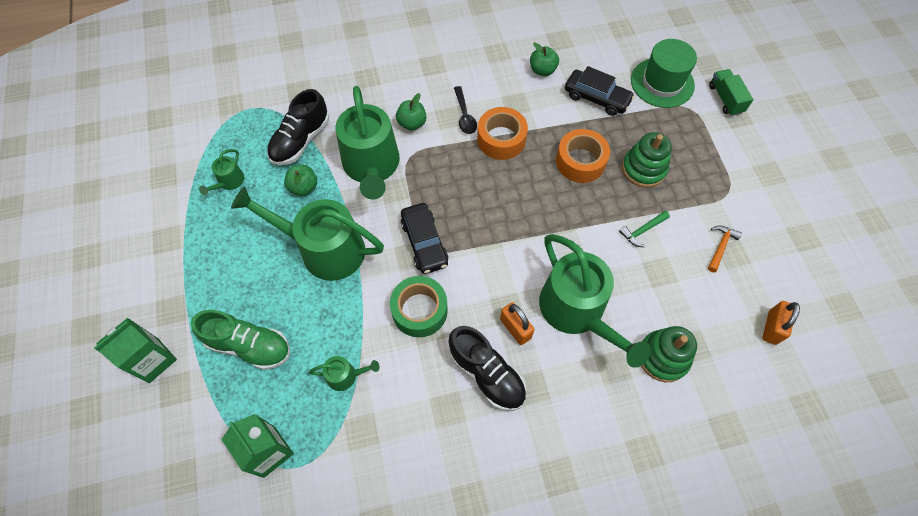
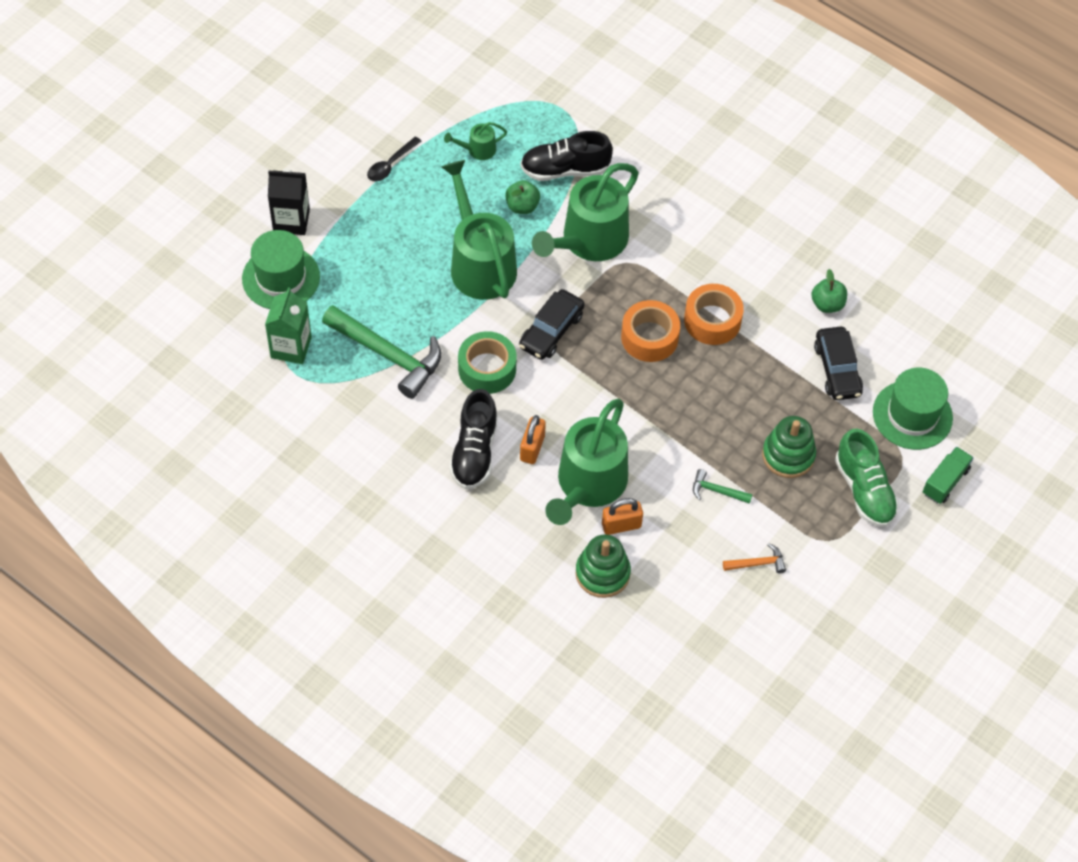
camera: 50 degrees right, 5 degrees down
(153, 360) = (291, 221): green carton -> black carton
(197, 409) = (281, 278): none -> green hat
(249, 345) = (356, 273): green shoe -> green shoe (864, 490)
(345, 376) = (388, 355): green watering can -> green hammer
(412, 123) = (663, 239): green apple -> none
(464, 115) = (711, 274): black spoon -> black spoon (390, 164)
(580, 161) = (747, 399): orange tape -> orange tape (649, 337)
(772, 327) = (707, 645): orange padlock -> orange padlock (621, 525)

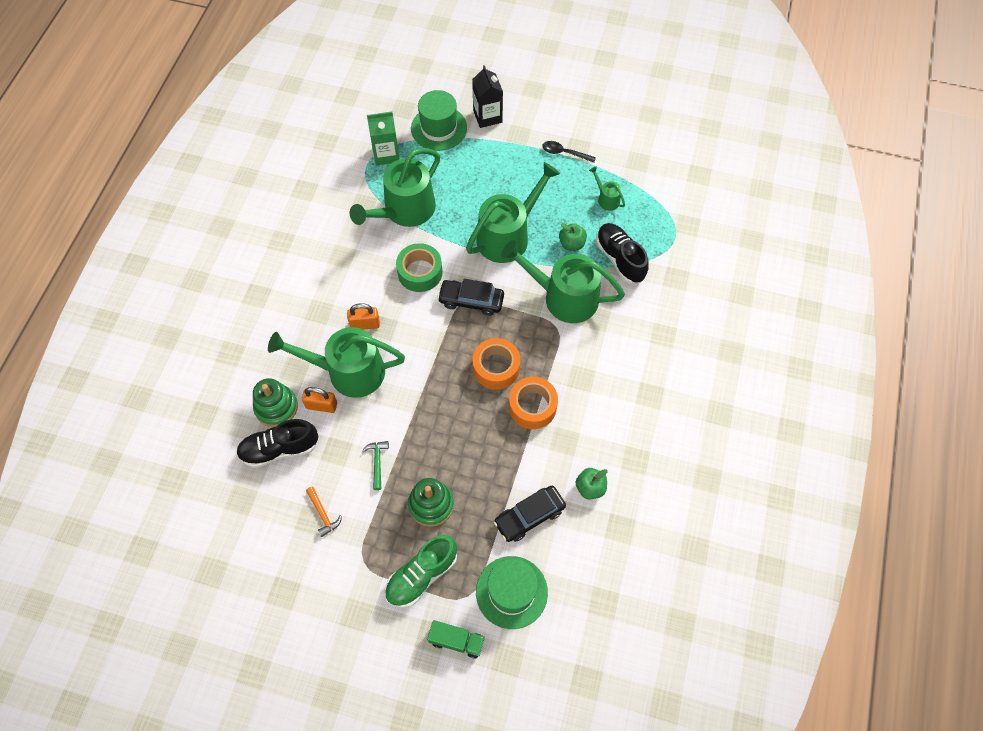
camera: 70 degrees right, 5 degrees up
(388, 355) = (404, 210): green hammer -> green watering can
(474, 452) = (347, 289): black shoe -> black shoe (280, 449)
(621, 525) = (321, 405): orange padlock -> orange padlock turned 45 degrees counterclockwise

